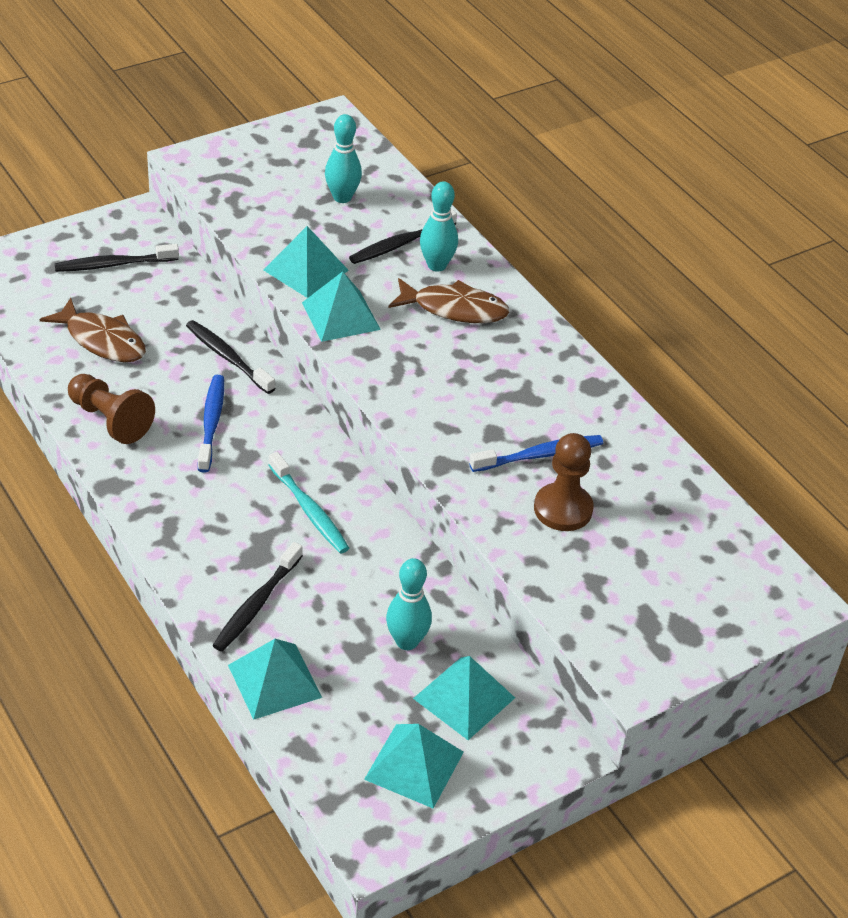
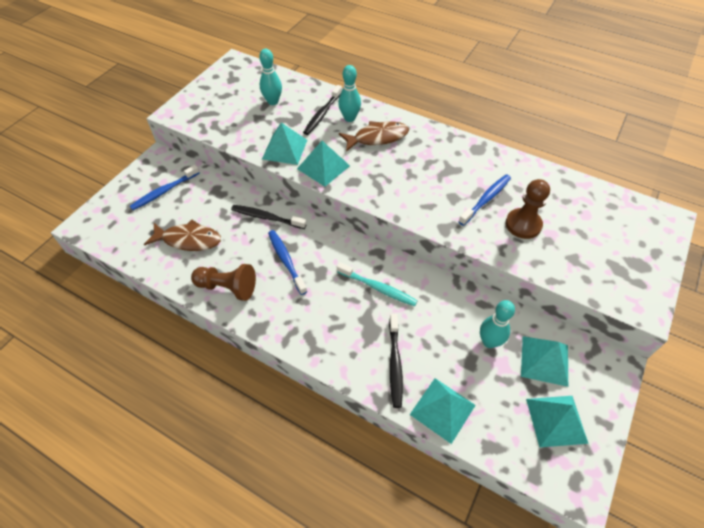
camera: 25 degrees left, 10 degrees up
(113, 264) = (164, 191): black toothbrush -> blue toothbrush

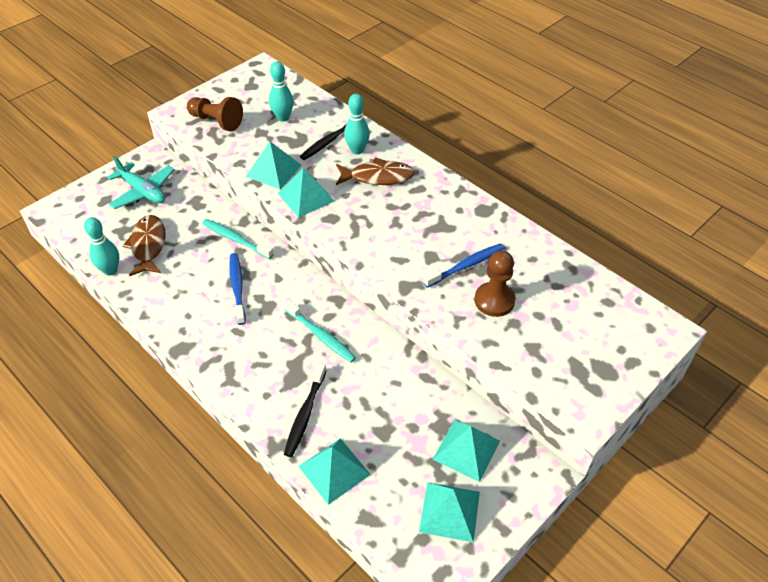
camera: 15 degrees right, 5 degrees down
(164, 191) = (143, 191): blue toothbrush -> turquoise plane
(188, 240) = (148, 245): brown fish -> brown fish turned 120 degrees counterclockwise
(227, 287) = (168, 301): brown pawn -> brown pawn (216, 121)
(266, 217) = (235, 239): black toothbrush -> turquoise toothbrush
(489, 342) = (415, 417): turquoise bowling pin -> turquoise bowling pin (110, 270)

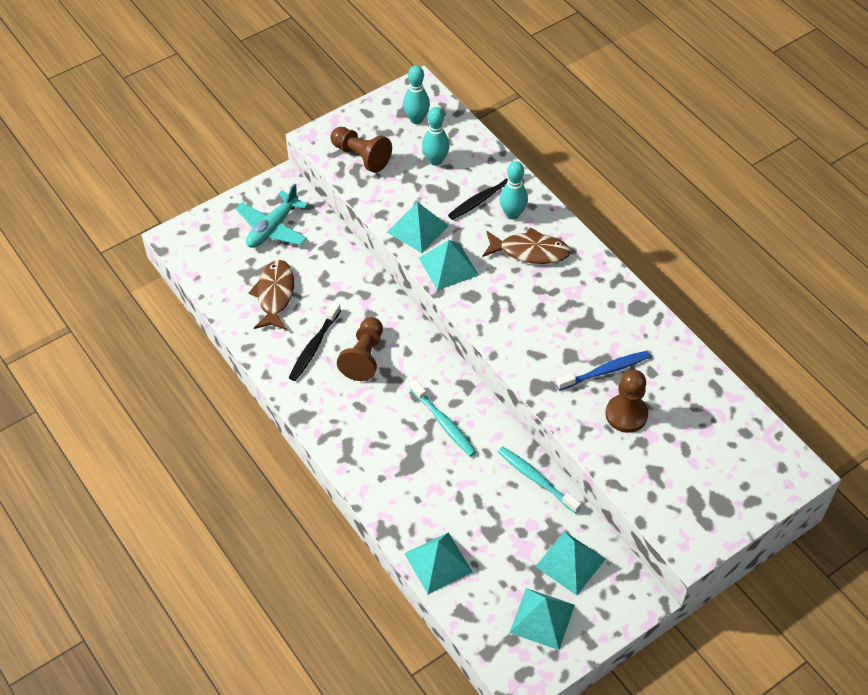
camera: 10 degrees right, 5 degrees up
(110, 270) = (234, 319): turquoise bowling pin -> turquoise bowling pin (416, 119)
(143, 191) = (272, 228): turquoise plane -> turquoise plane turned 75 degrees clockwise
(235, 239) = (367, 300): turquoise toothbrush -> turquoise toothbrush (536, 479)
(237, 287) = (364, 357): blue toothbrush -> brown pawn
(305, 414) = (417, 503): black toothbrush -> black toothbrush (314, 346)

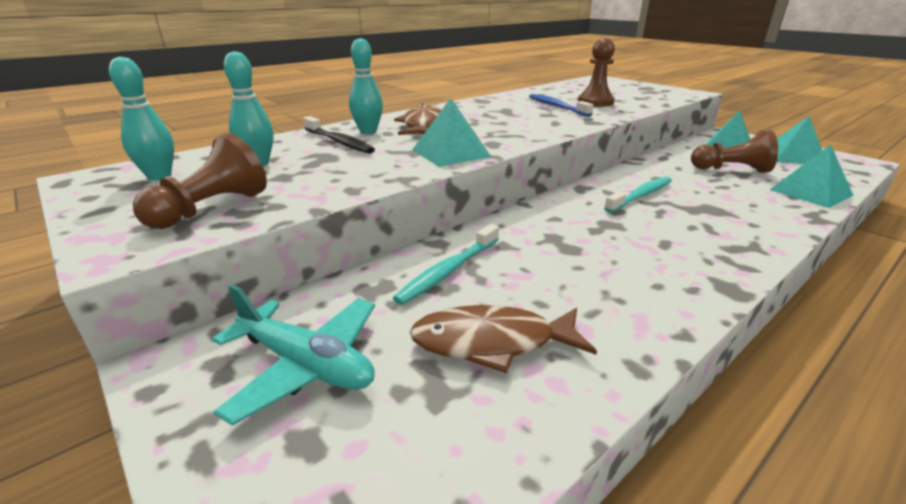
camera: 95 degrees left, 25 degrees down
(314, 346) = (589, 287): black toothbrush -> none
(364, 357) = (582, 245): brown pawn -> brown pawn (731, 170)
(417, 229) = (386, 168): turquoise pyramid -> none
(536, 479) = (662, 160): turquoise toothbrush -> turquoise toothbrush (448, 271)

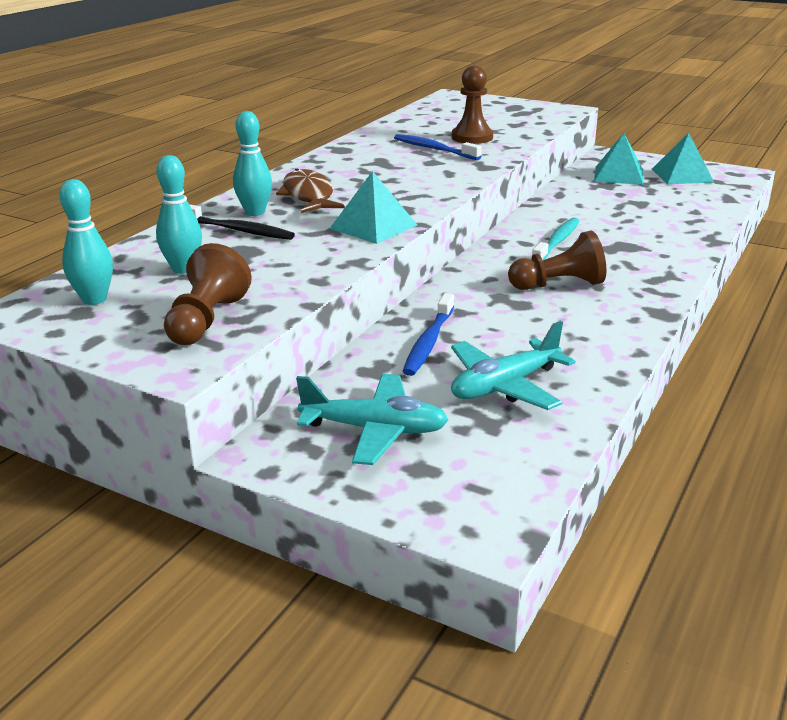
camera: 20 degrees left, 0 degrees up
(448, 271) = (428, 342): turquoise toothbrush -> blue toothbrush
(492, 342) = (505, 386): brown fish -> turquoise plane
(731, 170) = (629, 200): brown pawn -> brown pawn (558, 285)
(810, 192) = (704, 215): turquoise pyramid -> none

